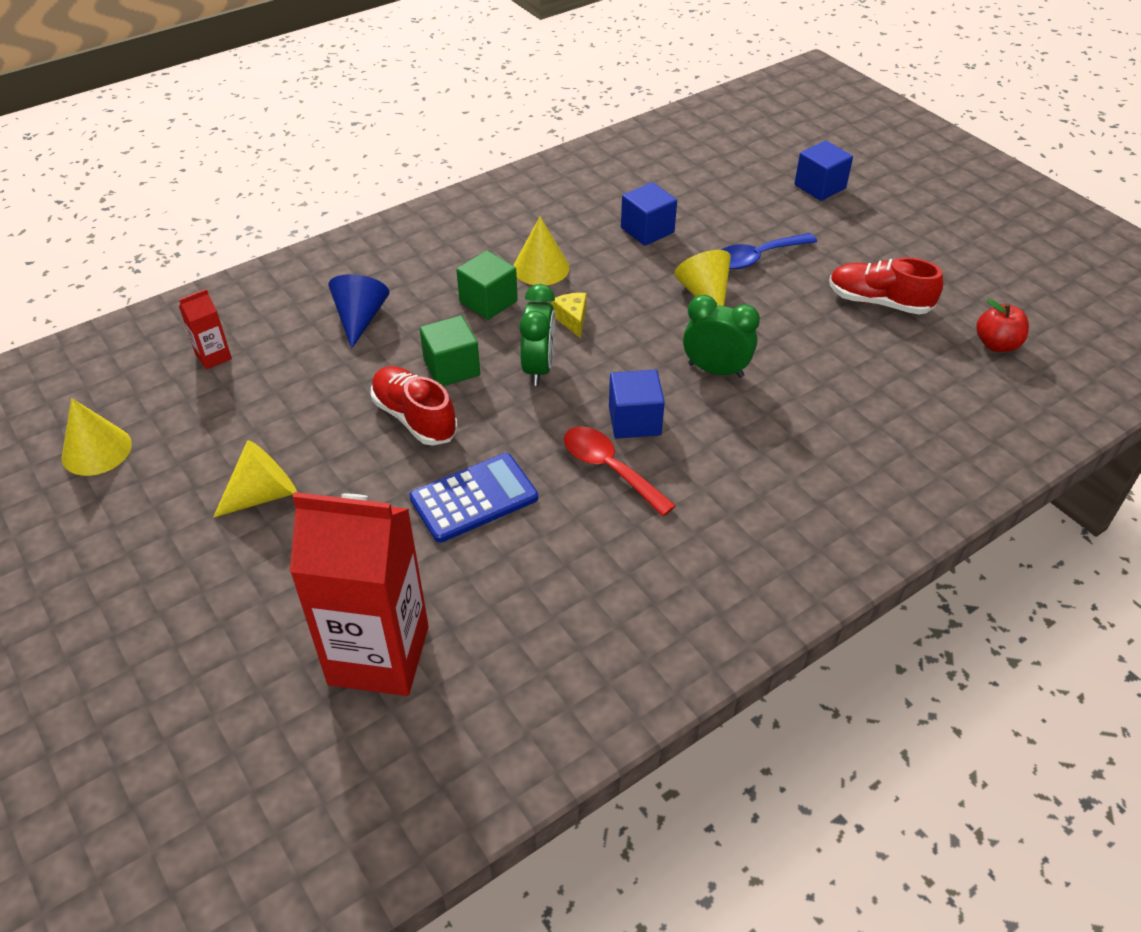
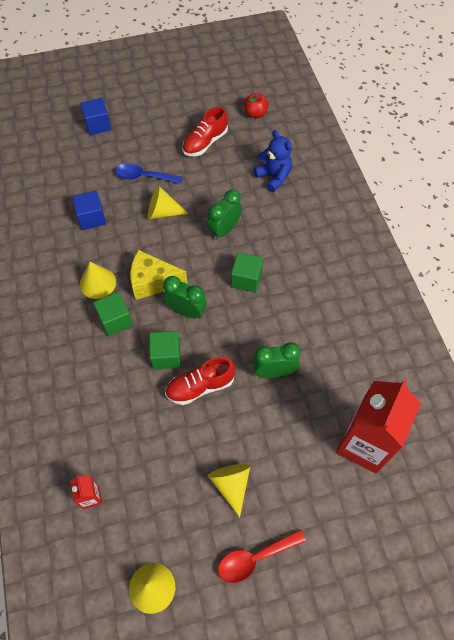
camera: 70 degrees left, 15 degrees up
(360, 318) = (96, 397): blue cone -> none
(474, 498) = (274, 372): blue calculator -> green clock
(572, 319) = (153, 282): yellow cheese -> yellow cheese, size x1.94
(610, 469) = (276, 302): red spoon -> red spoon (255, 558)
(634, 421) = (246, 279): blue cube -> green cube
(757, 257) = (144, 177): blue spoon -> blue spoon turned 105 degrees clockwise
(872, 403) = (274, 177): none -> blue teddy bear

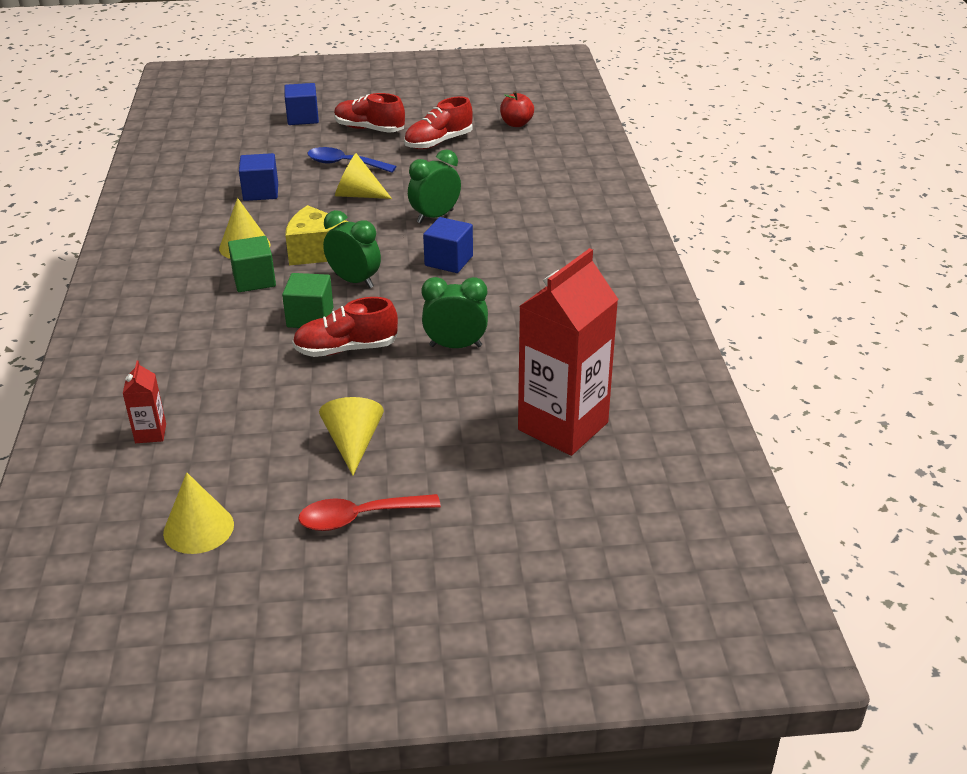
camera: 10 degrees right, 25 degrees down
(151, 133) = (369, 129): none -> red shoe
(246, 279) = (448, 261): green cube -> blue cube
(274, 177) = (521, 177): blue teddy bear -> none

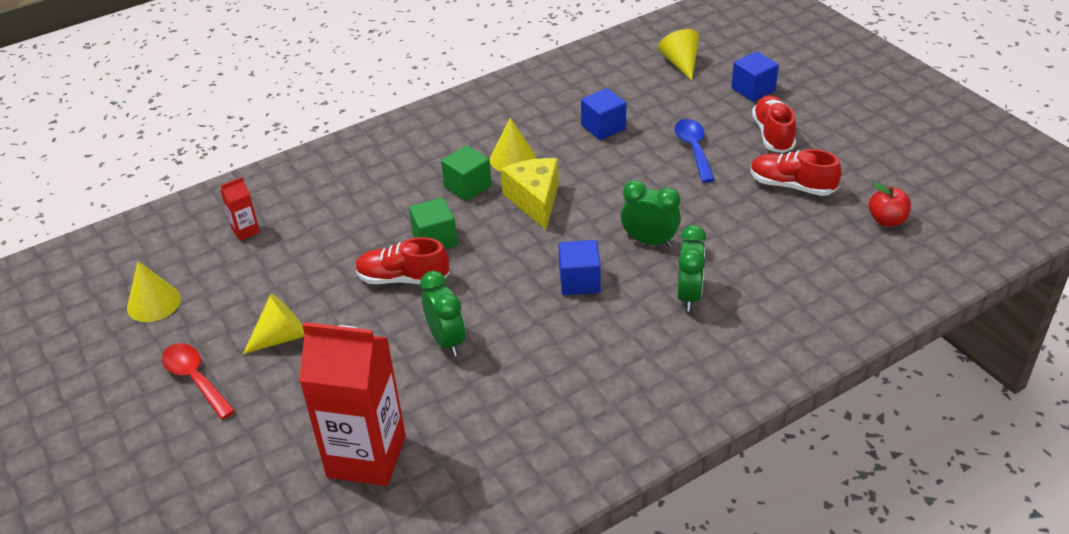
camera: 65 degrees right, 5 degrees up
(346, 349) = (403, 279): red shoe -> red shoe turned 45 degrees counterclockwise
(354, 281) = (505, 240): green clock -> green clock (689, 295)
(357, 195) = (646, 180): yellow cone -> yellow cone (680, 63)

